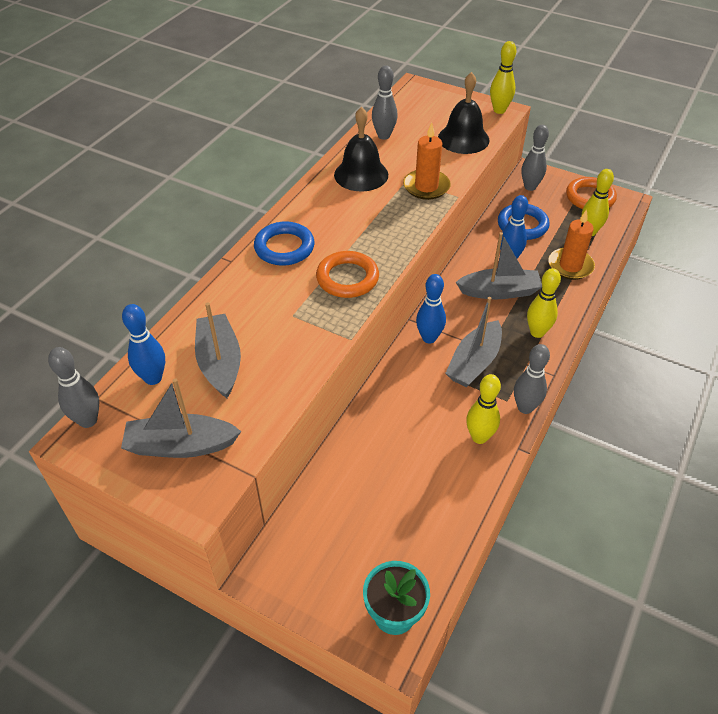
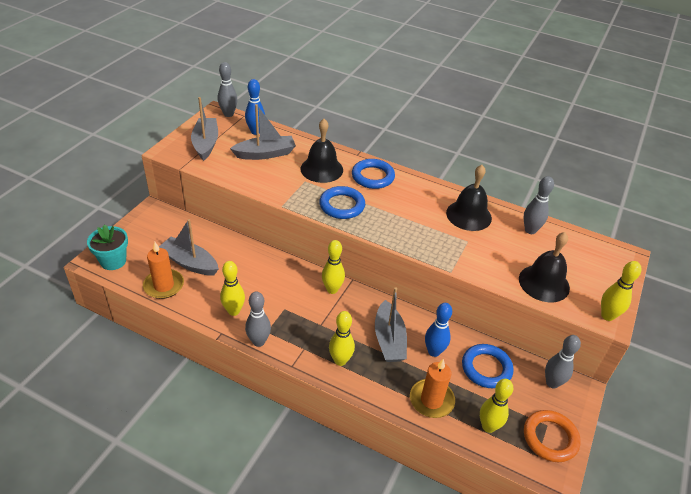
camera: 85 degrees right, 5 degrees down
(264, 297) = (321, 169): none -> black bell
(347, 278) = (342, 205): orange ring -> blue ring
(426, 187) = (460, 253): orange candle -> orange candle (164, 285)
(429, 338) = (332, 289): blue bowling pin -> yellow bowling pin
(474, 362) = (306, 315): grey boat -> grey boat (190, 263)

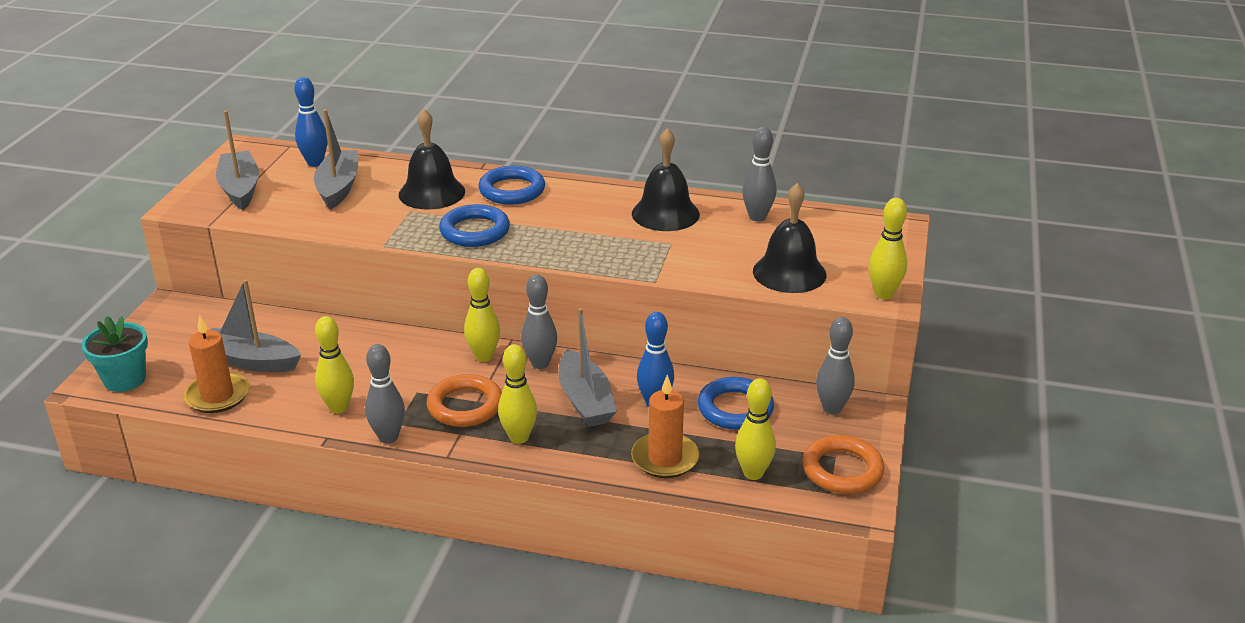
camera: 10 degrees left, 10 degrees down
(228, 114) = (265, 147): grey bowling pin -> grey bowling pin (540, 363)
(265, 154) = (338, 187): grey boat -> grey boat turned 60 degrees counterclockwise
(312, 327) = (465, 406): none -> orange ring

